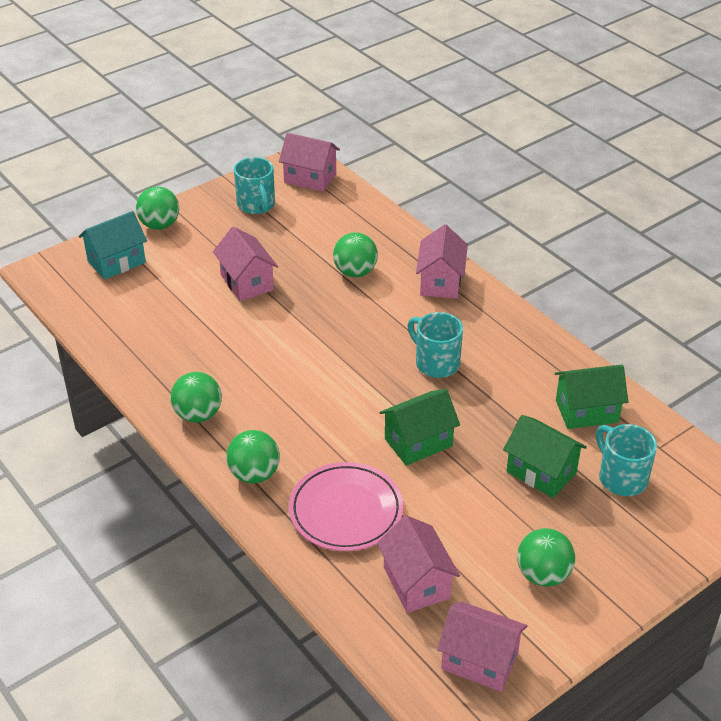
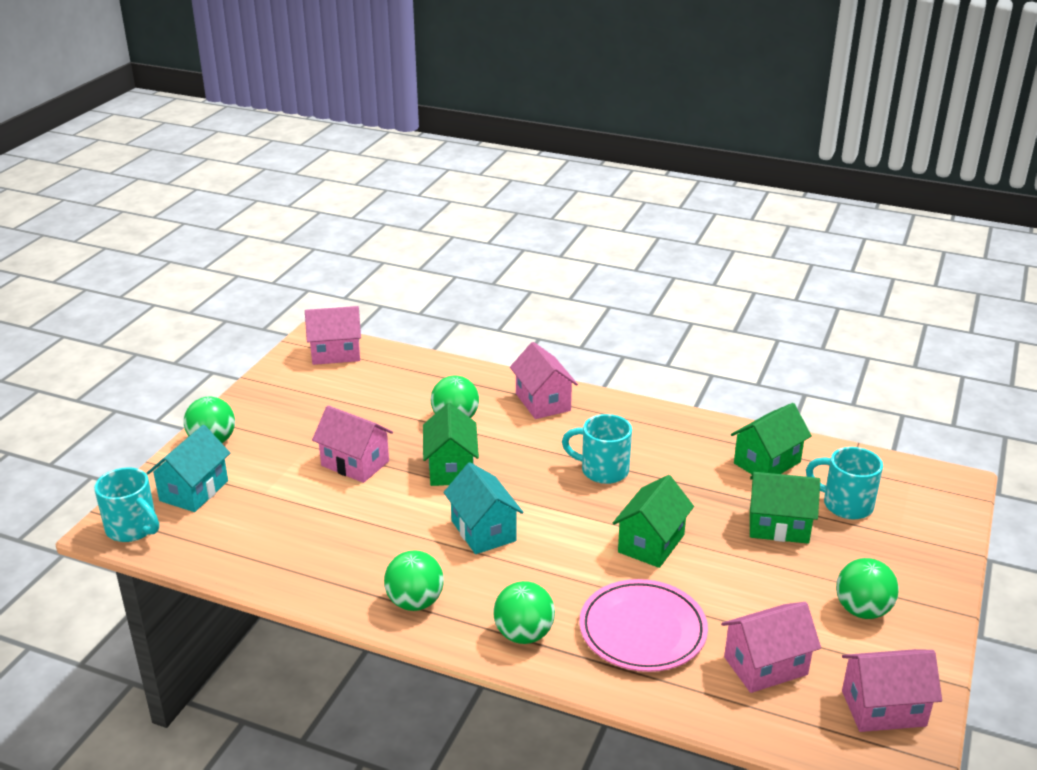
camera: 30 degrees left, 10 degrees down
(256, 205) = (302, 392): turquoise mug -> turquoise mug (133, 529)
(296, 377) = (483, 531): none -> turquoise house
(315, 314) = (451, 468): none -> green house
(416, 583) = (765, 666): pink house -> pink house turned 60 degrees counterclockwise

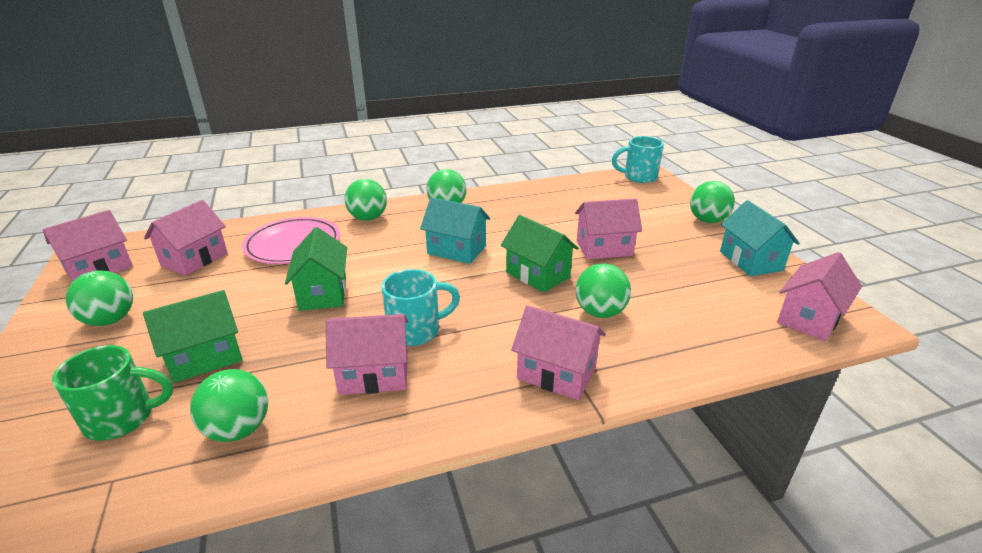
camera: 140 degrees right, 0 degrees up
(194, 491) = (653, 198): turquoise house -> turquoise house (751, 261)
(659, 455) = (374, 374): none -> pink house
(767, 463) = (238, 429): green house -> green ball
(845, 505) = (122, 418): turquoise mug -> green mug

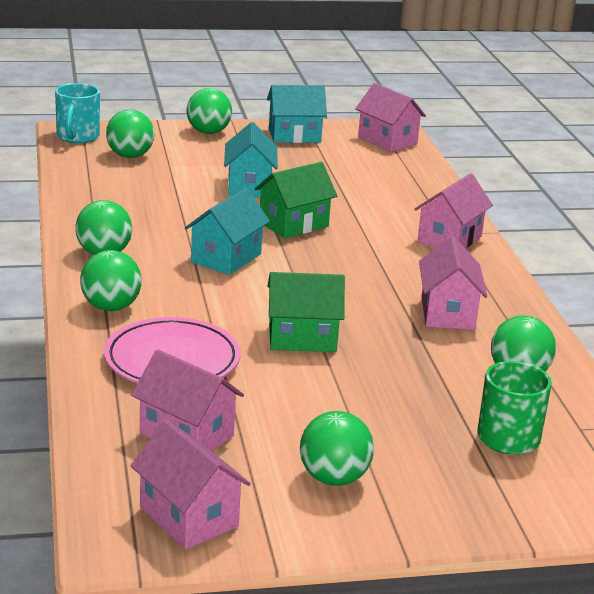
camera: 85 degrees left, 5 degrees down
(205, 357) = (416, 402): green house -> none
(416, 331) = (383, 290): turquoise mug -> none
(600, 312) = (365, 209): green ball -> green ball (130, 156)
(604, 248) = (249, 186): pink house -> turquoise house

